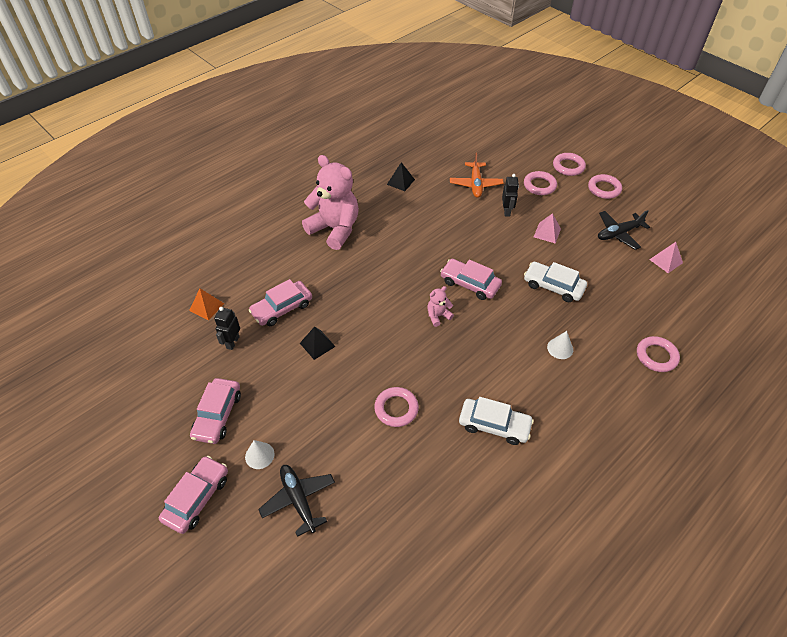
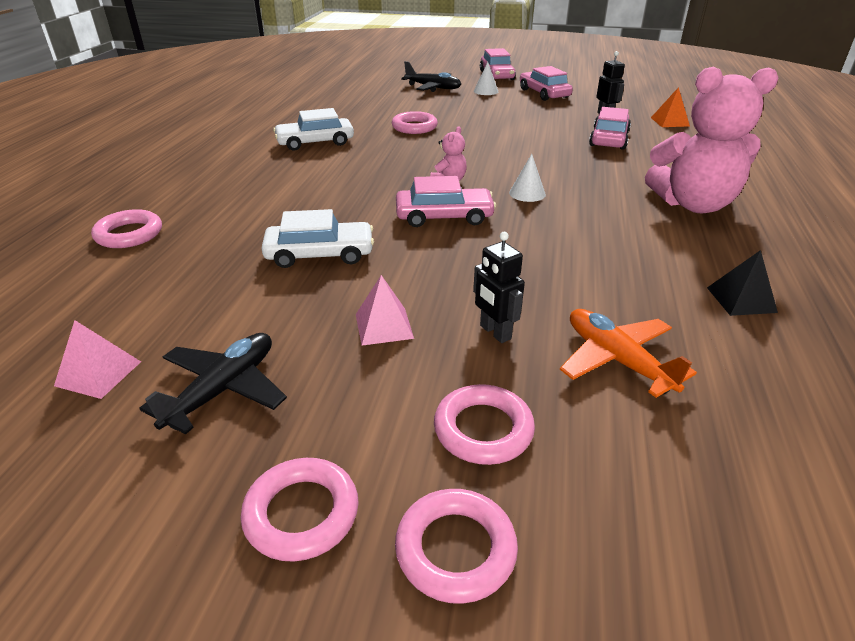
camera: 145 degrees right, 15 degrees down
(317, 344) = (536, 133): black pyramid -> none
(560, 348) = (274, 202): white cone -> white cone (527, 193)

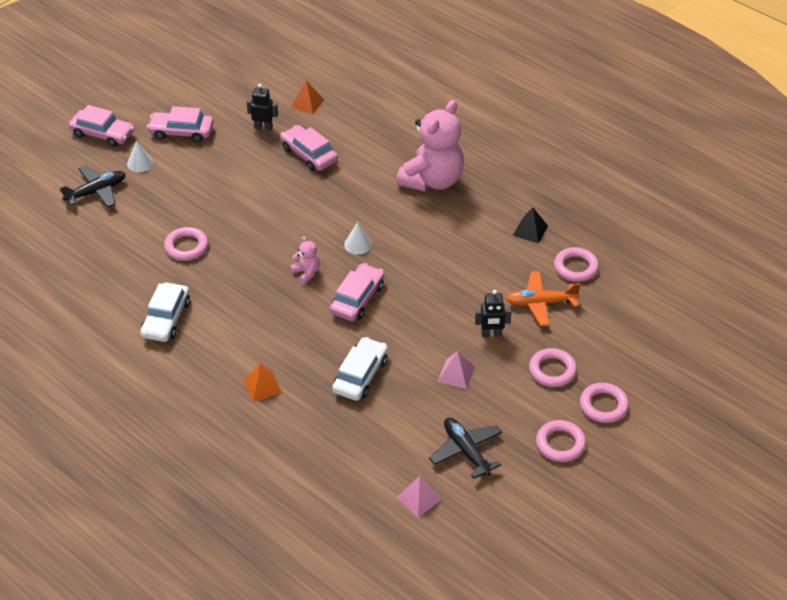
camera: 60 degrees left, 10 degrees up
(129, 234) = (256, 465): pink ring -> pink ring (575, 267)
(258, 204) = (262, 386): none -> orange pyramid

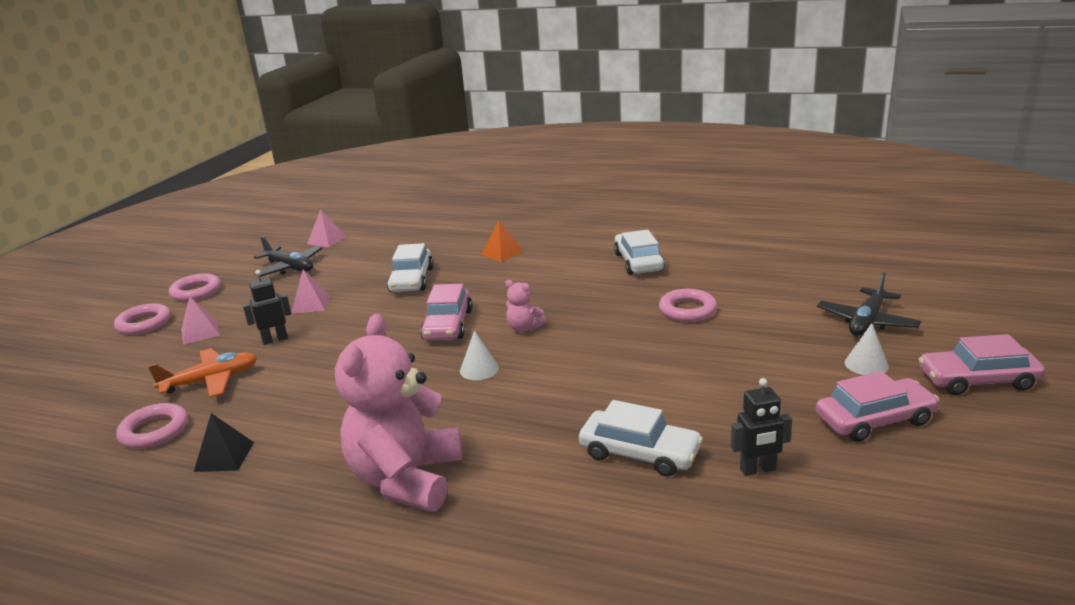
camera: 160 degrees right, 20 degrees down
(307, 103) = (730, 543): orange pyramid -> none
(309, 154) = (639, 453): pink car -> white car
(552, 370) = (200, 332): pink ring -> pink pyramid

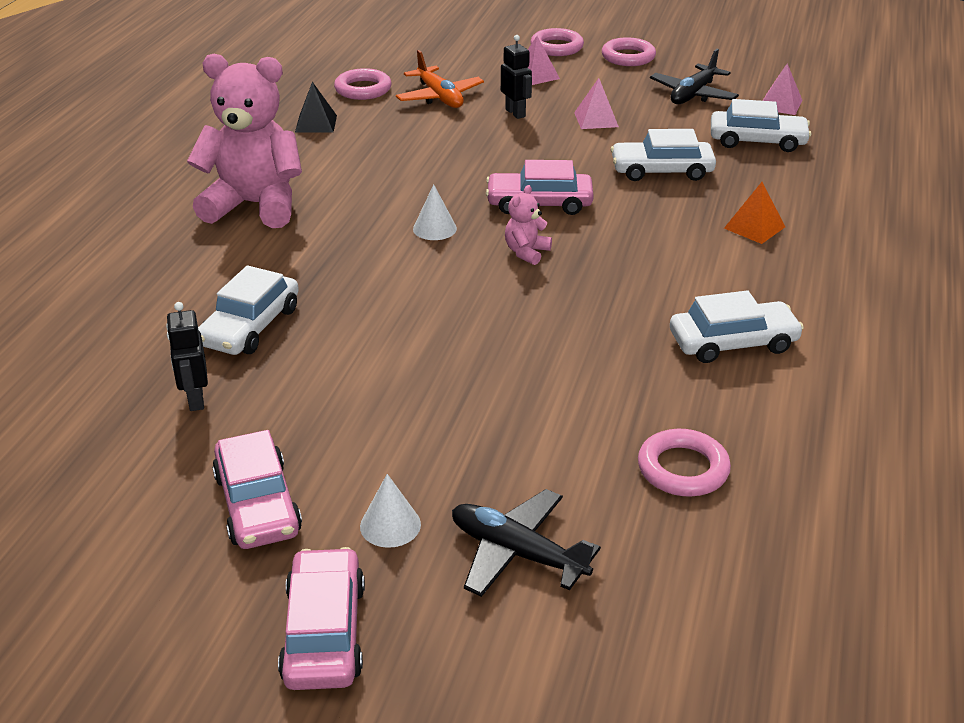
camera: 85 degrees right, 10 degrees up
(380, 248) = (757, 141): none -> white car
(687, 310) = (568, 378): pink ring -> pink ring (683, 469)

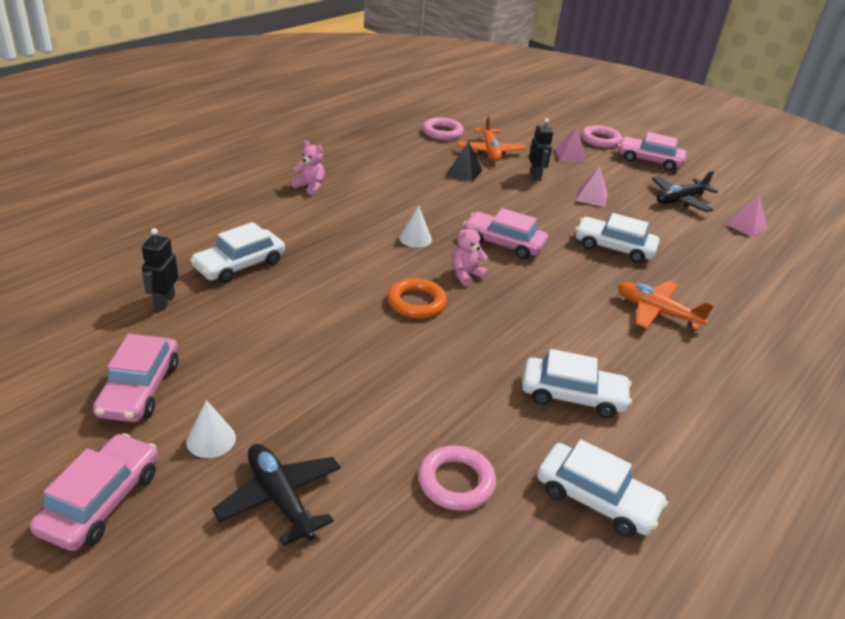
camera: 20 degrees right, 0 degrees up
(255, 205) = (310, 187): pink teddy bear -> pink teddy bear, size x0.42
(316, 123) = (393, 146): black pyramid -> black pyramid (464, 172)
(495, 301) = (416, 303): none -> orange ring
(628, 57) = (649, 160): pink ring -> pink car
(754, 227) = (657, 312): orange pyramid -> orange plane
(757, 141) = (707, 247): white car -> white car (596, 499)

